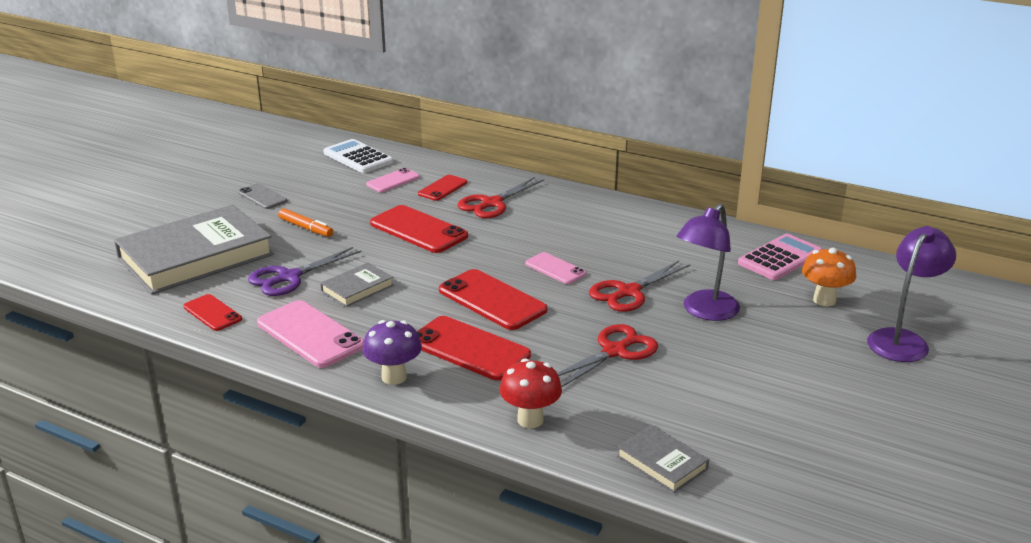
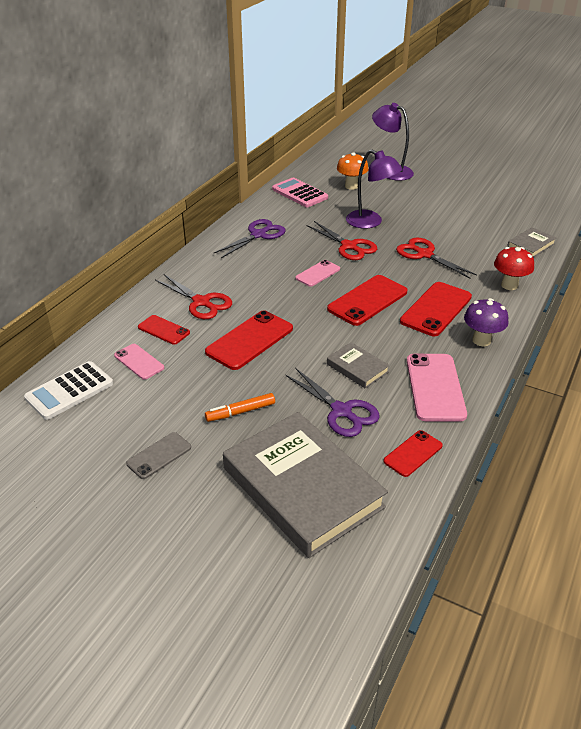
camera: 90 degrees left, 10 degrees up
(306, 228) = (240, 412): orange marker -> orange marker turned 150 degrees counterclockwise
(310, 334) = (435, 387): pink phone -> pink phone turned 45 degrees counterclockwise
(647, 231) = (258, 235): none -> purple scissors

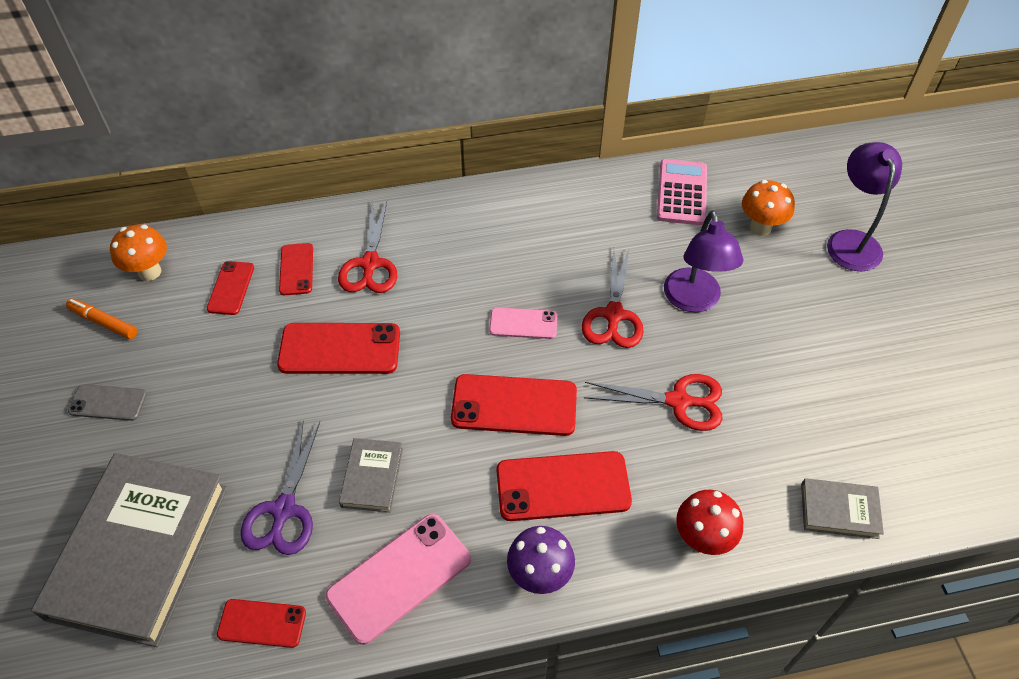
camera: 50 degrees right, 15 degrees up
(69, 391) = (149, 272): white calculator -> orange mushroom
(139, 362) = (231, 288): pink phone -> red phone
(240, 412) = (216, 422): orange marker -> orange marker (104, 322)
(258, 235) = (547, 219): purple scissors -> none
(424, 254) = (678, 401): red scissors -> red scissors turned 90 degrees clockwise

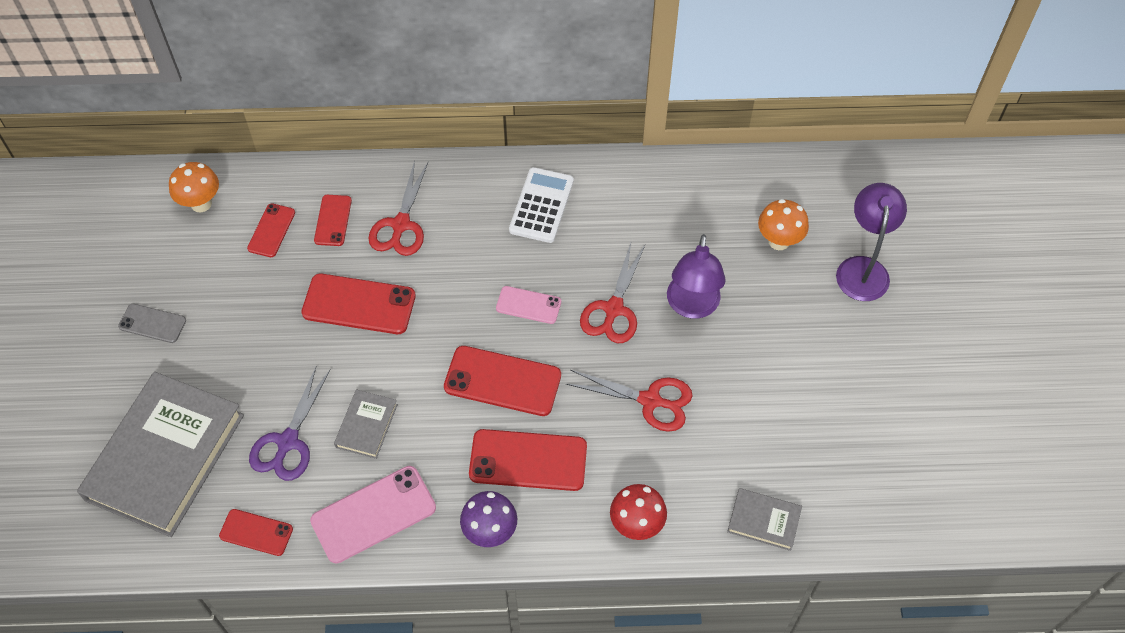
camera: 10 degrees right, 5 degrees up
(104, 322) = (156, 247): orange marker -> none
(513, 226) = (541, 205): none -> white calculator
(681, 193) = (713, 193): pink calculator -> none

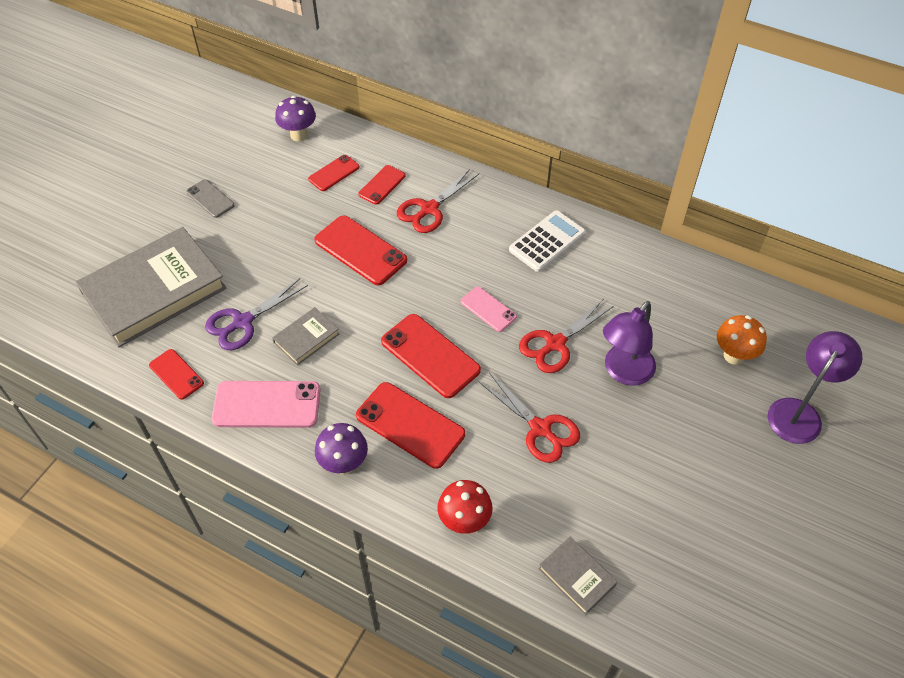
camera: 30 degrees right, 5 degrees down
(201, 203) = (298, 135): orange mushroom -> purple mushroom

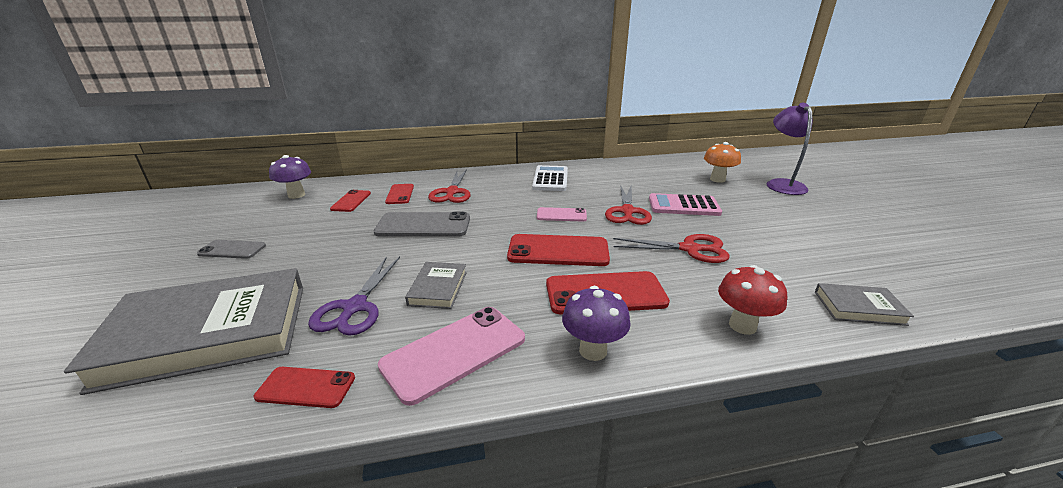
camera: 40 degrees left, 25 degrees down
(154, 291) = (209, 333): grey book -> grey book turned 60 degrees clockwise
(360, 250) = (423, 225): red phone -> grey phone
(623, 372) = (683, 206): purple lamp -> pink calculator

